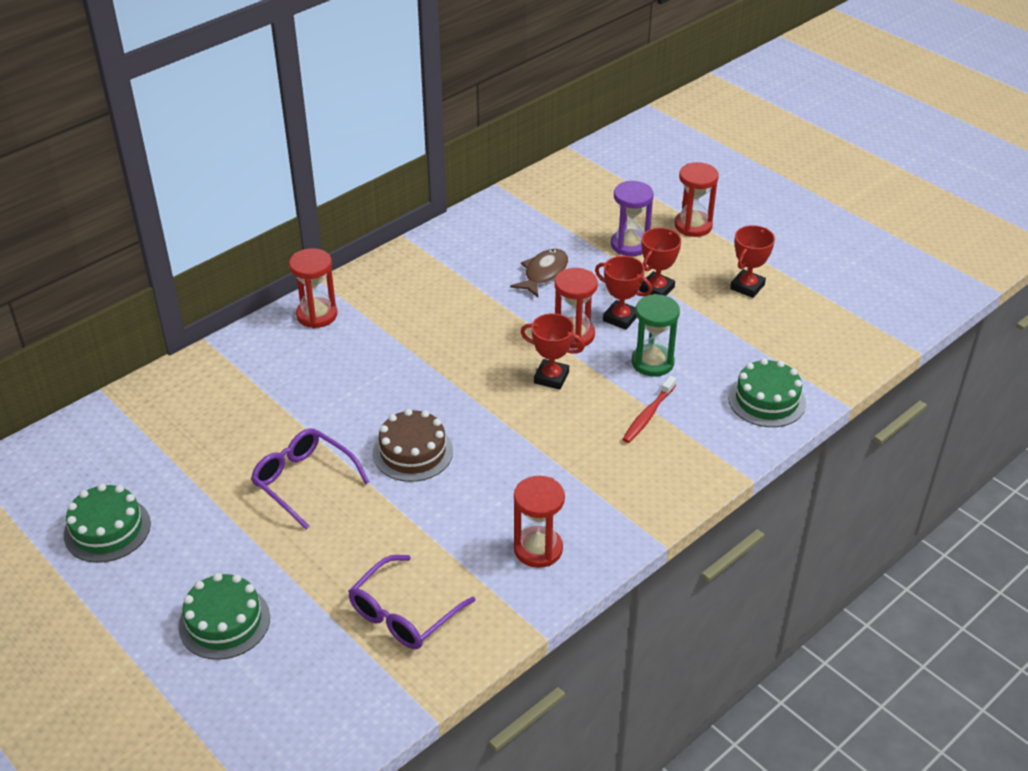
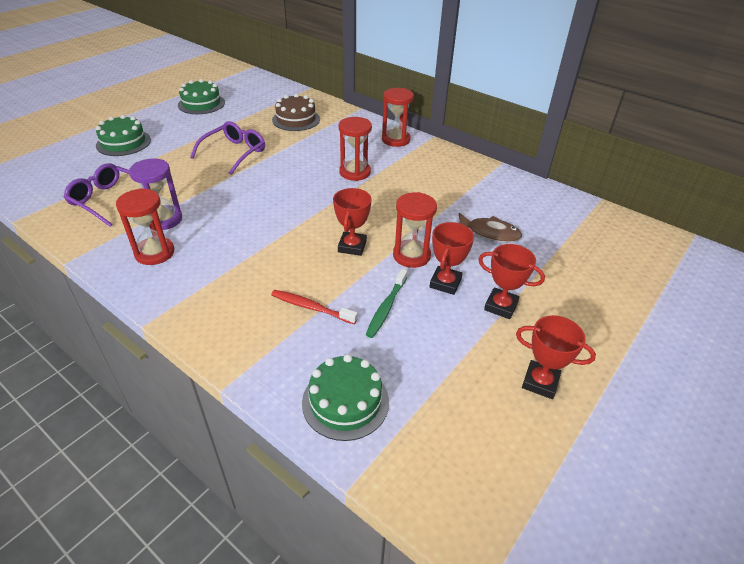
camera: 80 degrees right, 0 degrees up
(413, 452) = (261, 189): brown cake -> brown cake (296, 119)
(629, 245) = (562, 284): purple hourglass -> purple hourglass (164, 219)
(652, 362) = (386, 307): green hourglass -> green toothbrush
(693, 226) = (627, 331): red hourglass -> red hourglass (355, 172)

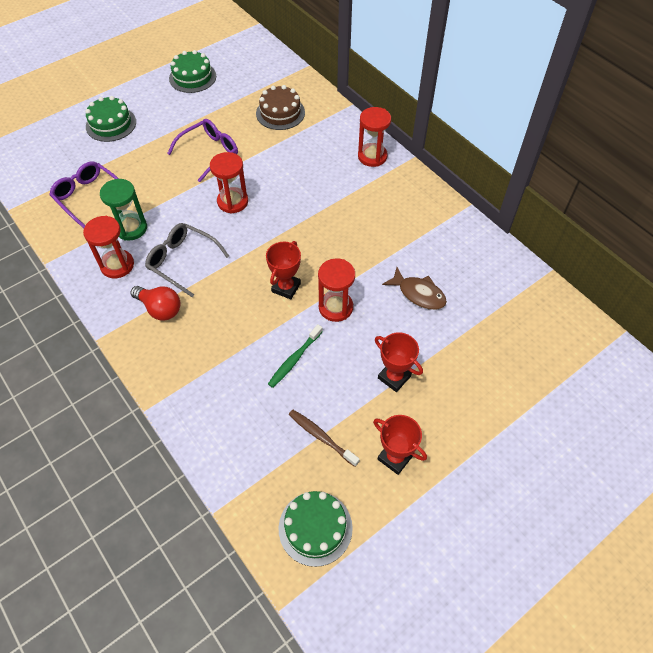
camera: 15 degrees right, 15 degrees up
(164, 219) = (131, 228): purple hourglass -> green hourglass
(215, 285) = (160, 309): none -> red light bulb
(230, 240) = (182, 261): none -> grey glasses
(311, 307) = (232, 347): red toothbrush -> none
(345, 402) = (233, 441): green cake -> green cake (315, 528)
(355, 172) = (317, 196): red hourglass -> red hourglass (232, 202)
(445, 283) = (355, 343): red trophy -> none
(448, 377) = (321, 437): none -> brown toothbrush

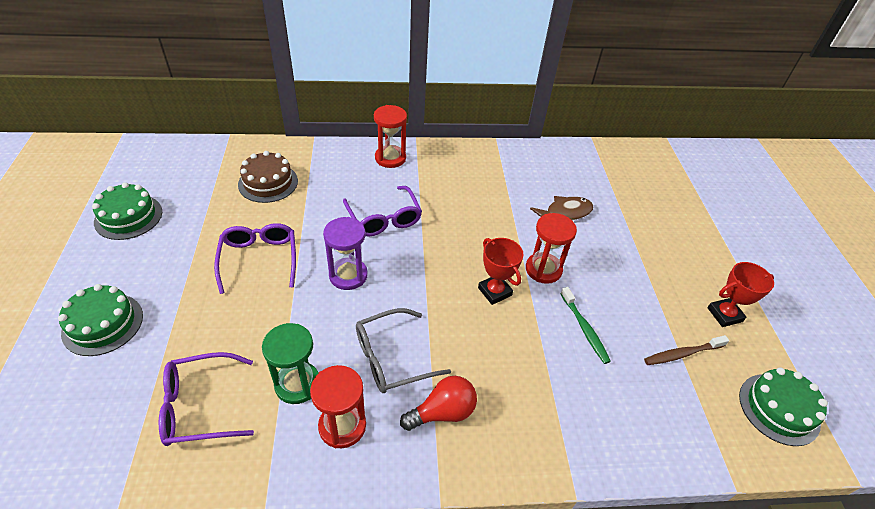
camera: 60 degrees left, 10 degrees down
(232, 202) = (348, 275): red hourglass -> purple hourglass
(302, 189) = (384, 219): none -> purple glasses
(394, 377) = (642, 272): red trophy -> none

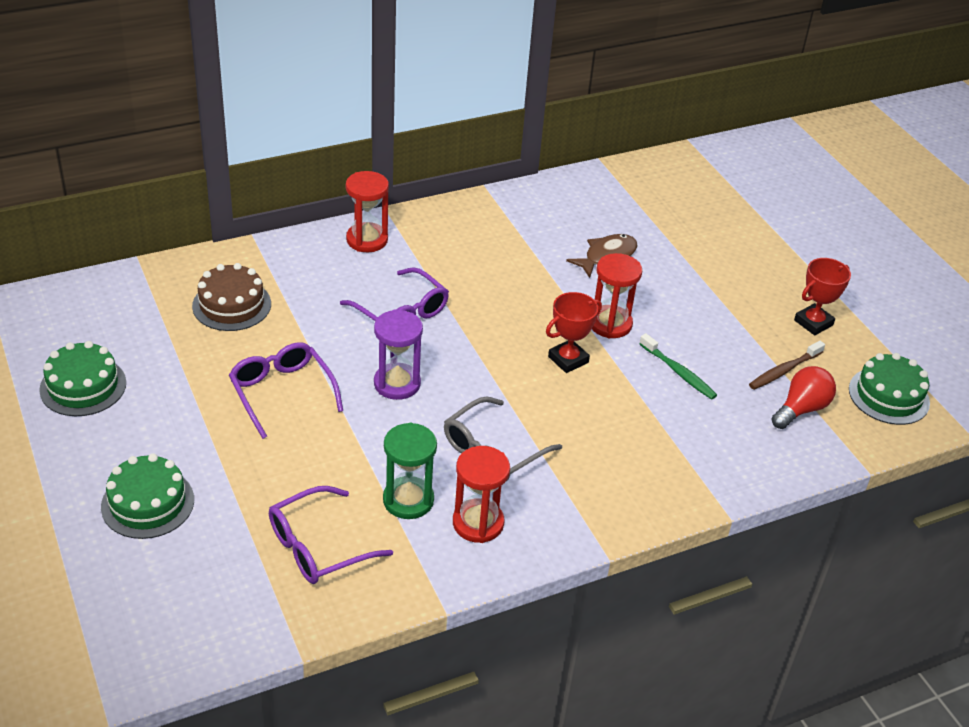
camera: 20 degrees left, 5 degrees down
(443, 412) = (572, 484): red light bulb -> red light bulb (801, 409)
(494, 291) = (568, 359): red trophy -> red trophy turned 75 degrees counterclockwise

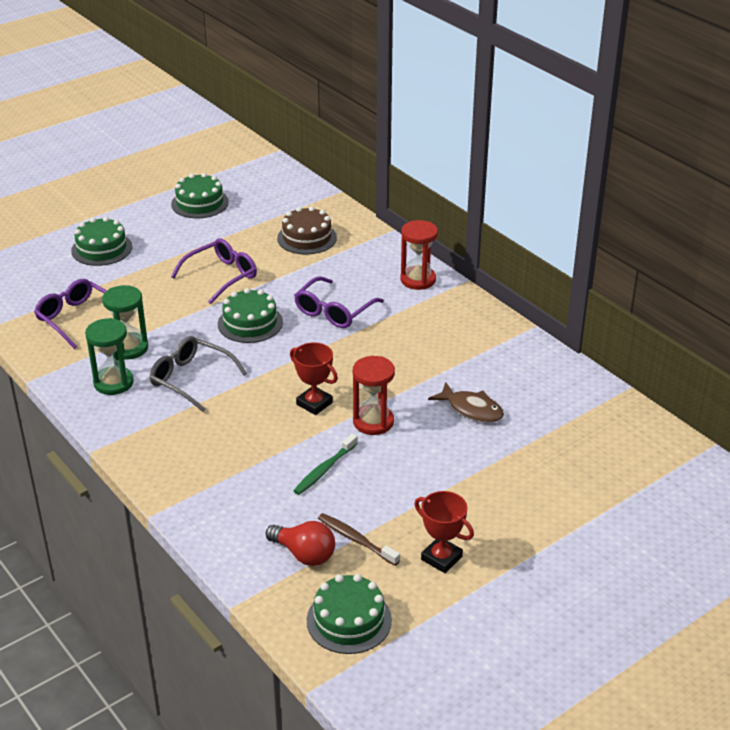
camera: 80 degrees right, 5 degrees down
(397, 383) = (250, 323): purple hourglass -> green cake
(478, 523) = (113, 383): red hourglass -> green hourglass

